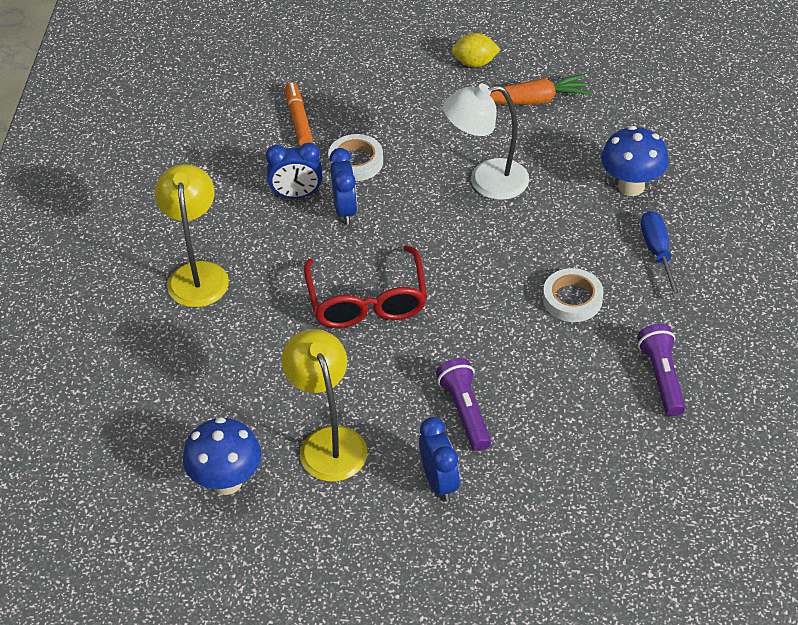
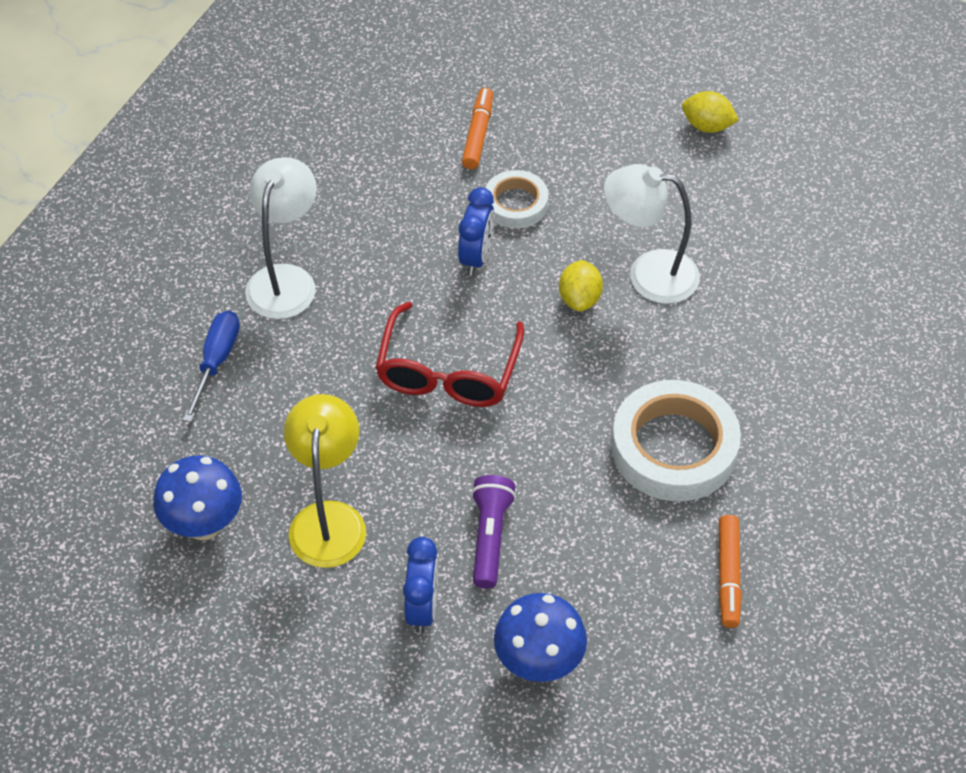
camera: 20 degrees right, 5 degrees up
(198, 274) = (286, 279): yellow lamp -> white lamp
(297, 195) = (433, 222): blue clock -> none
(443, 215) = (579, 299): none -> yellow lemon
(534, 100) = (752, 193): orange carrot -> none
(572, 299) = (674, 447): white tape -> white tape, size x1.77
(631, 186) = (810, 334): blue mushroom -> blue mushroom (539, 663)
(658, 253) = (800, 425): blue screwdriver -> blue screwdriver (216, 361)
(662, 377) = (728, 575): purple flashlight -> orange marker

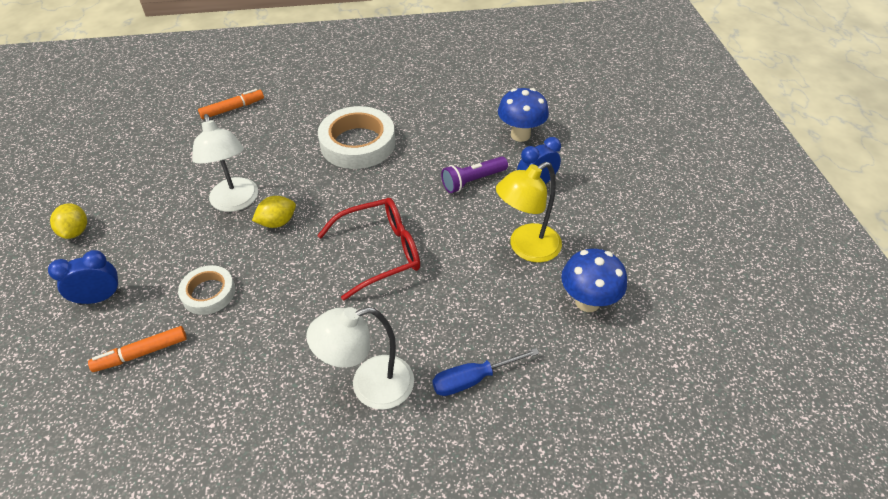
camera: 125 degrees left, 5 degrees down
(476, 257) = (274, 288): blue clock -> blue clock (100, 298)
(728, 575) = (416, 100): orange marker -> orange marker (233, 109)

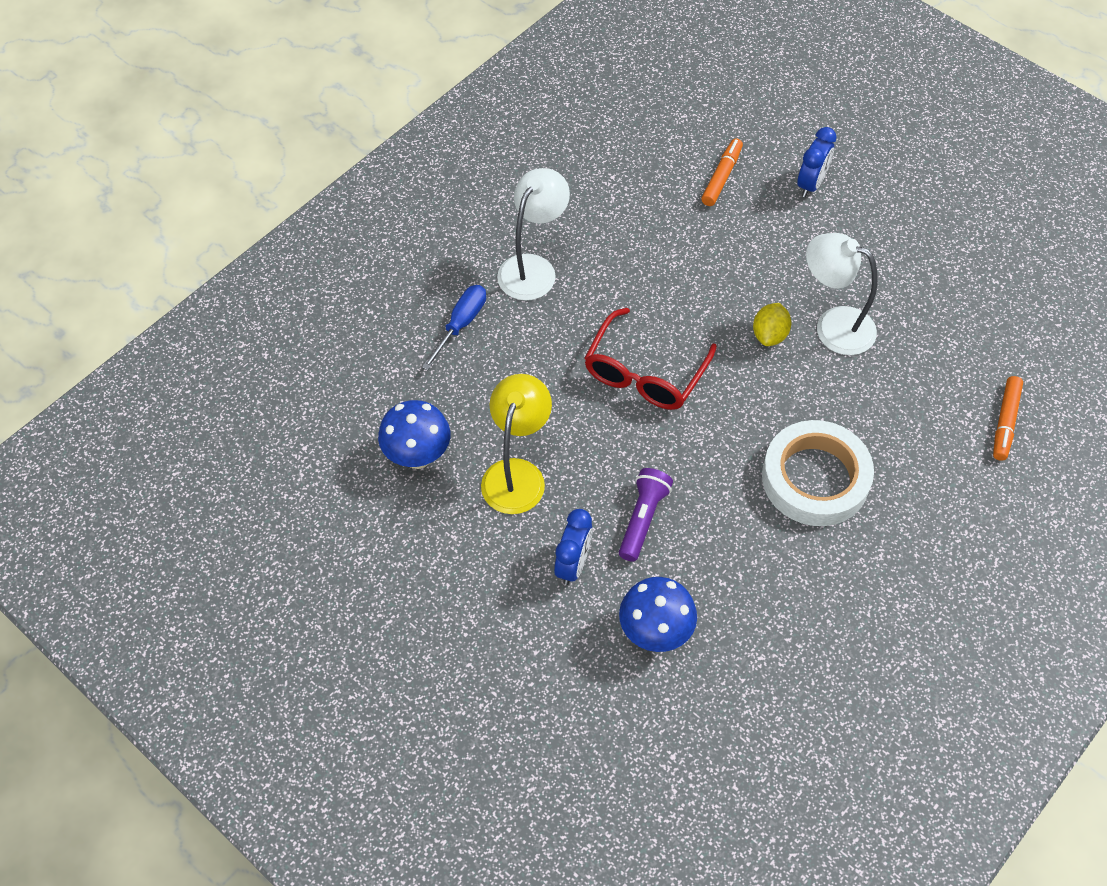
camera: 140 degrees right, 10 degrees up
(75, 231) = (918, 208): yellow lemon -> none
(208, 293) = (737, 243): white tape -> none

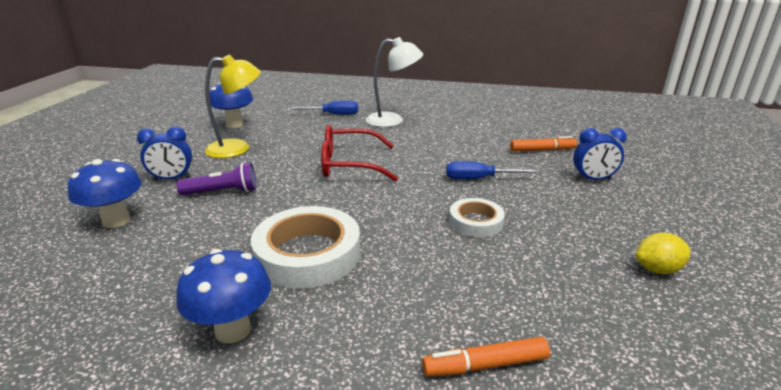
camera: 60 degrees right, 30 degrees down
(752, 274) = (478, 179): none -> blue screwdriver
(769, 335) = (432, 198): yellow lemon -> yellow lemon (657, 269)
(833, 326) = (476, 222): white lamp -> white tape
(895, 562) = (233, 330): none -> blue mushroom

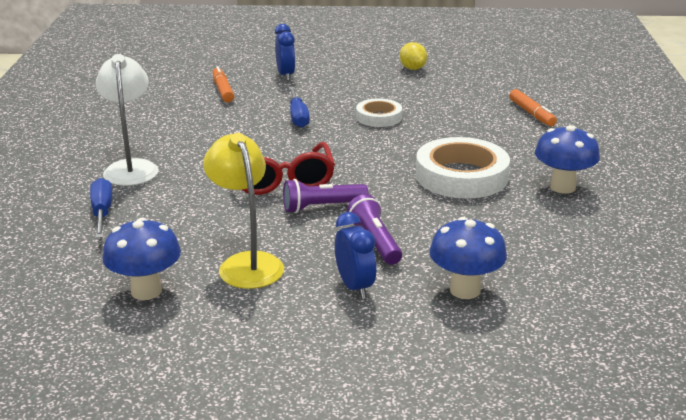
camera: 100 degrees left, 0 degrees up
(293, 176) = (322, 207): none -> purple flashlight

